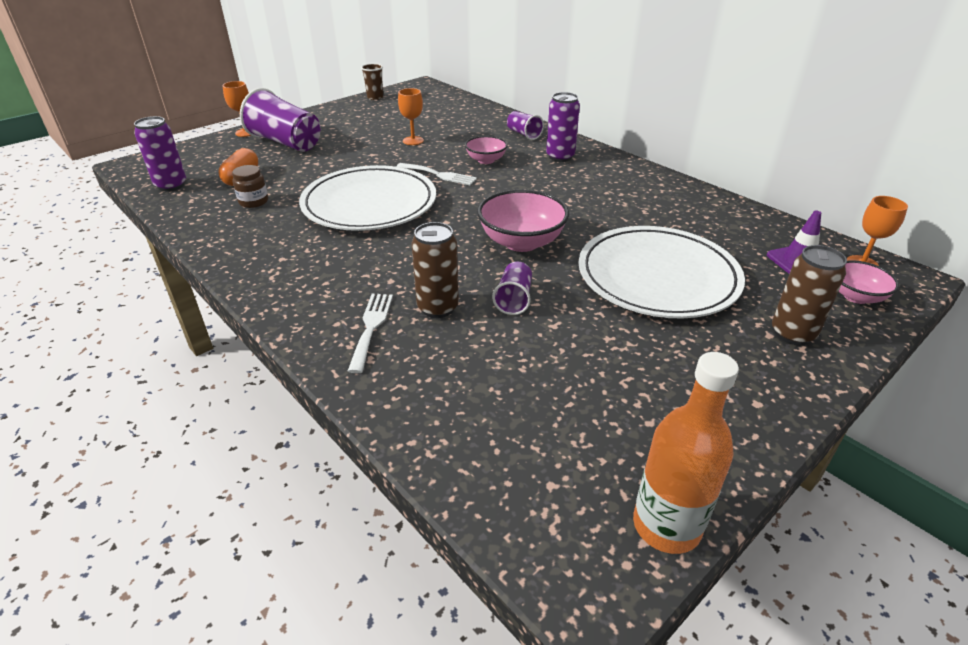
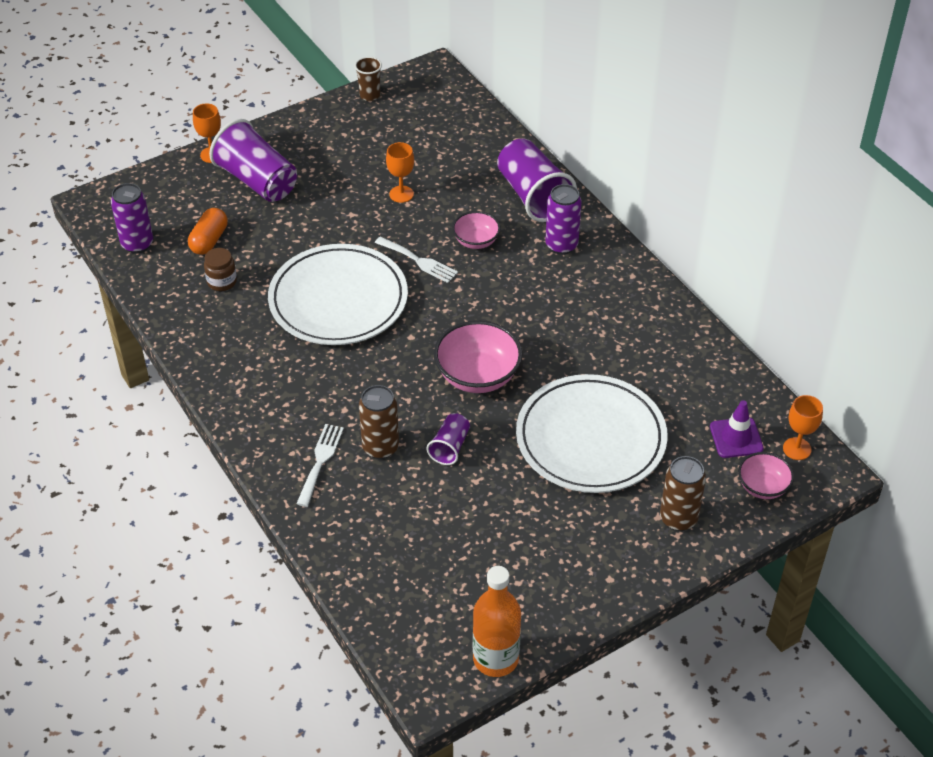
camera: 10 degrees right, 10 degrees up
(524, 134) = (533, 196): purple cup -> purple cup, size x1.96

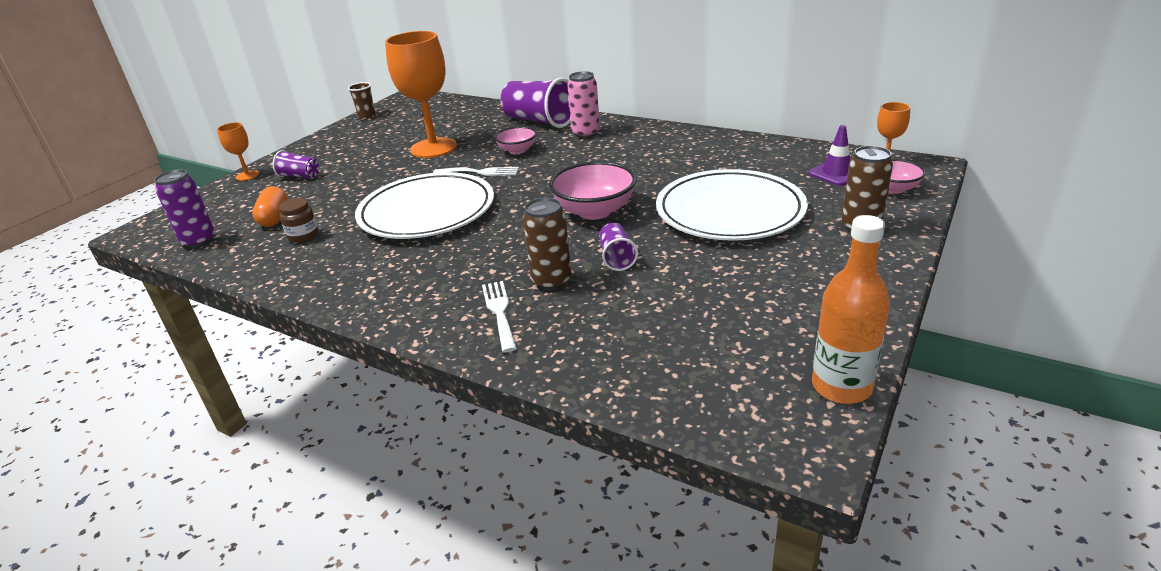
camera: 25 degrees left, 15 degrees down
(257, 181) = (299, 176): purple cup -> purple cup, size x0.51
(401, 194) = (433, 148): orange goblet -> orange goblet, size x2.16
(561, 245) = (586, 133): purple can -> pink can

